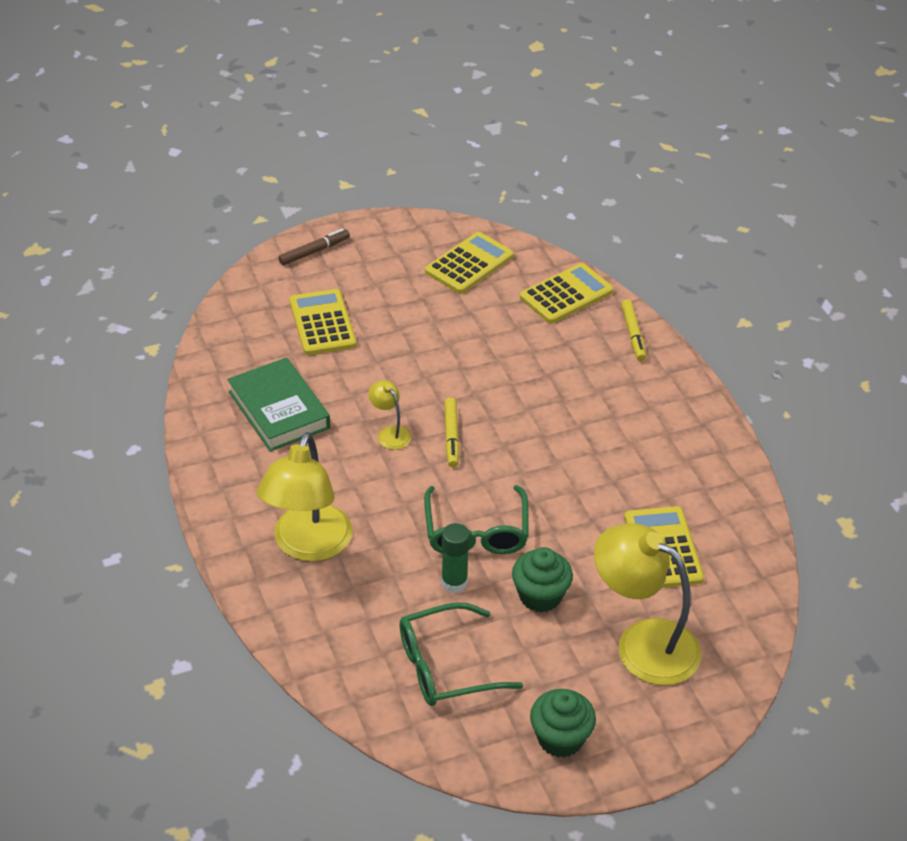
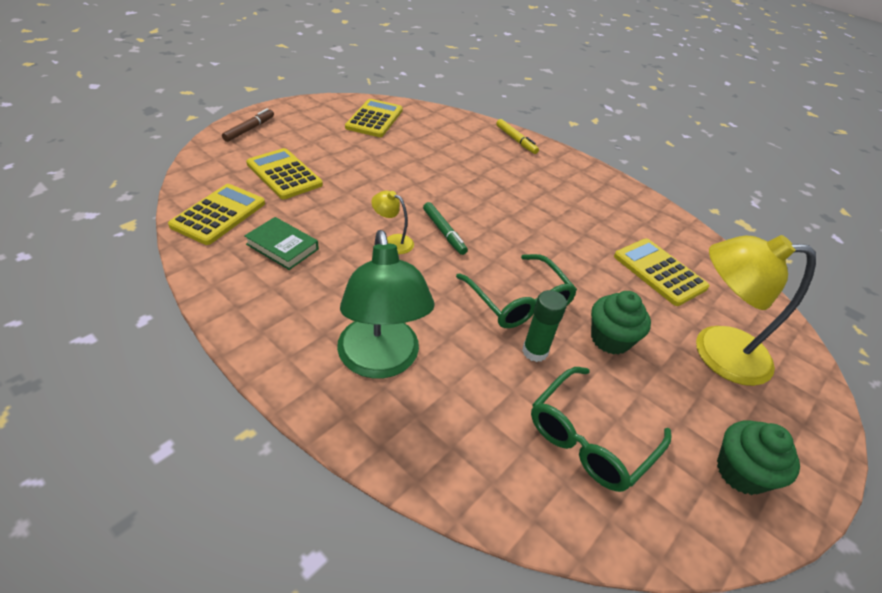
camera: 30 degrees left, 0 degrees up
(279, 410) = (282, 247): green book -> green book, size x0.64
(308, 546) = (380, 361): yellow lamp -> green lamp
(451, 436) = (444, 232): yellow marker -> green marker
(566, 294) = (454, 125): yellow calculator -> yellow calculator (219, 214)

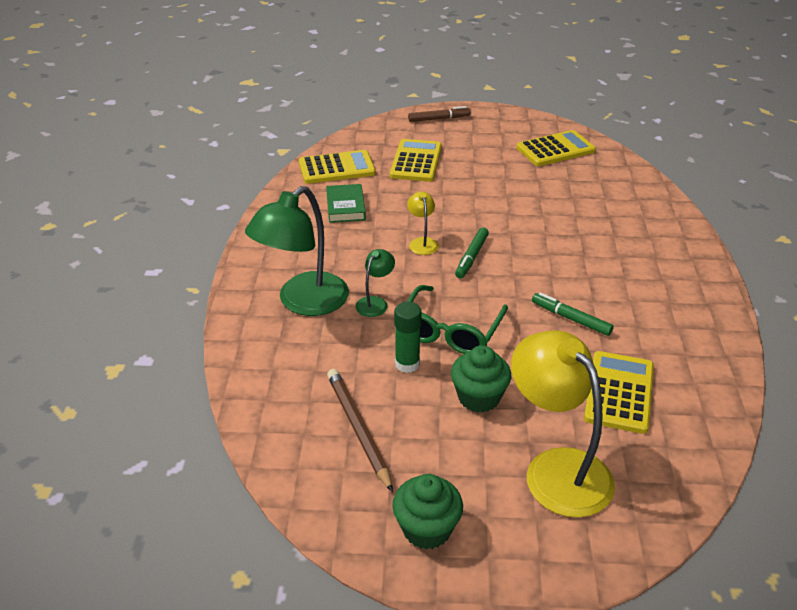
camera: 55 degrees right, 5 degrees down
(436, 317) = (375, 302): none -> green lamp
(516, 140) = (672, 224): yellow marker -> none
(565, 239) = (571, 318): none -> green marker
(590, 438) = (358, 429): green glasses -> brown pencil

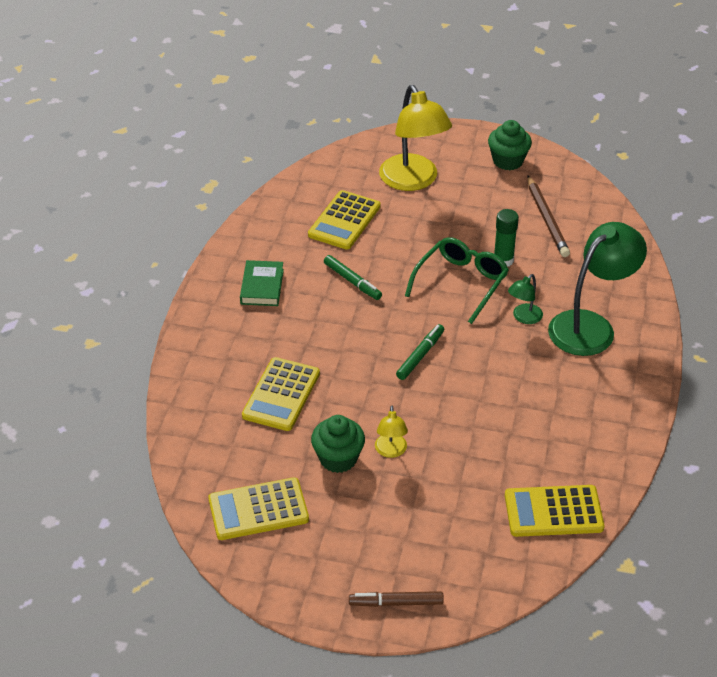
camera: 170 degrees left, 5 degrees up
(345, 207) = (545, 442): green book -> green book (262, 286)
(416, 161) = (448, 511): yellow calculator -> yellow calculator (281, 395)
(422, 242) = (466, 380): yellow lamp -> yellow lamp (391, 451)
(479, 397) = (452, 229): green cupcake -> green cupcake (338, 458)

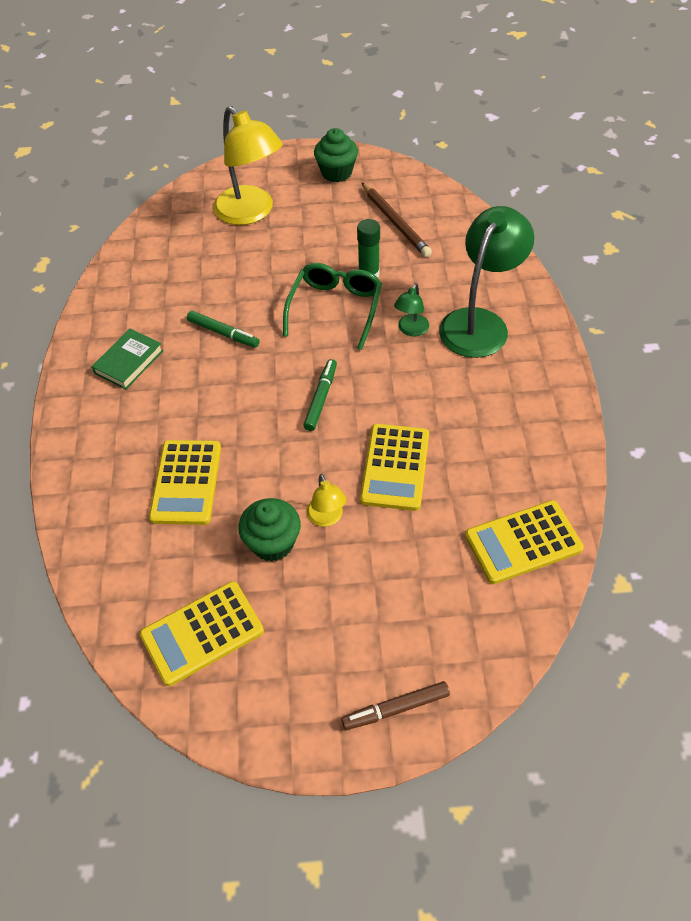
camera: 15 degrees left, 10 degrees up
(262, 286) = (129, 362): green book -> green book turned 45 degrees clockwise
(344, 221) = (194, 270): yellow calculator -> yellow calculator (395, 467)

